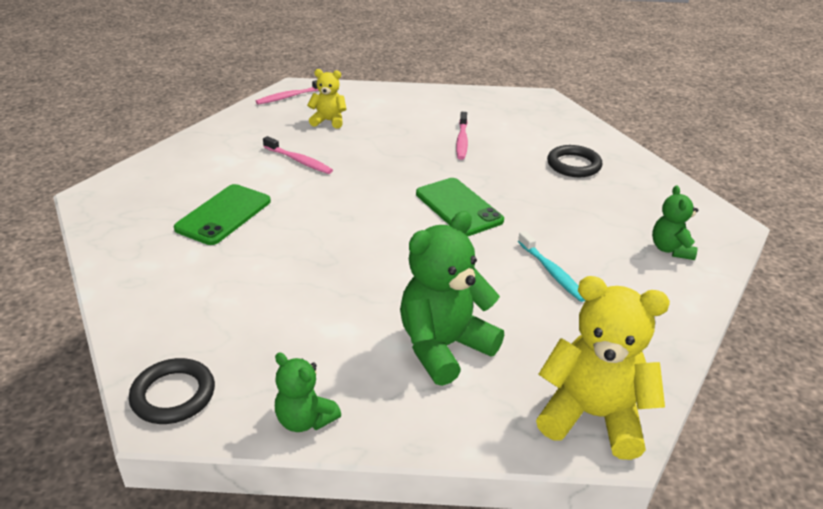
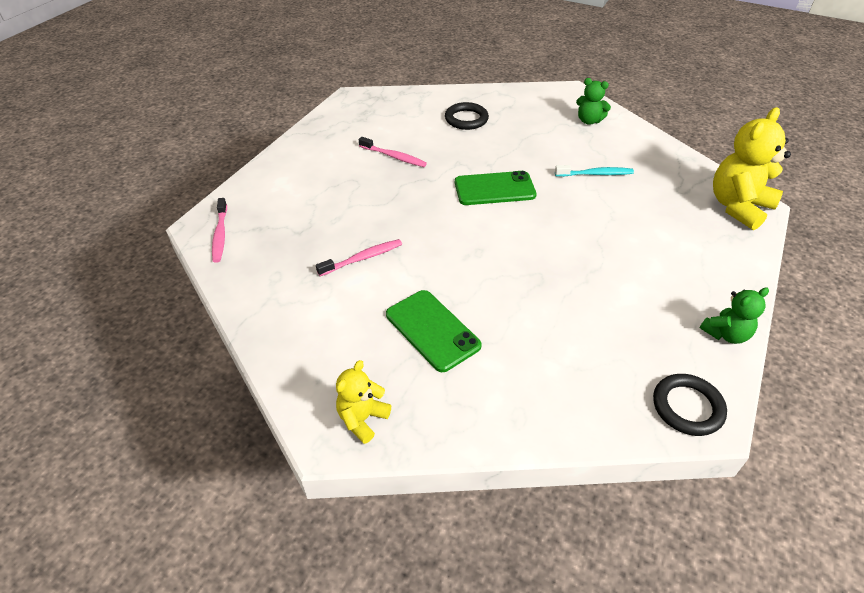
camera: 65 degrees left, 10 degrees up
(328, 121) = (298, 221): yellow teddy bear -> yellow teddy bear (362, 419)
(444, 347) = (662, 246): green teddy bear -> none

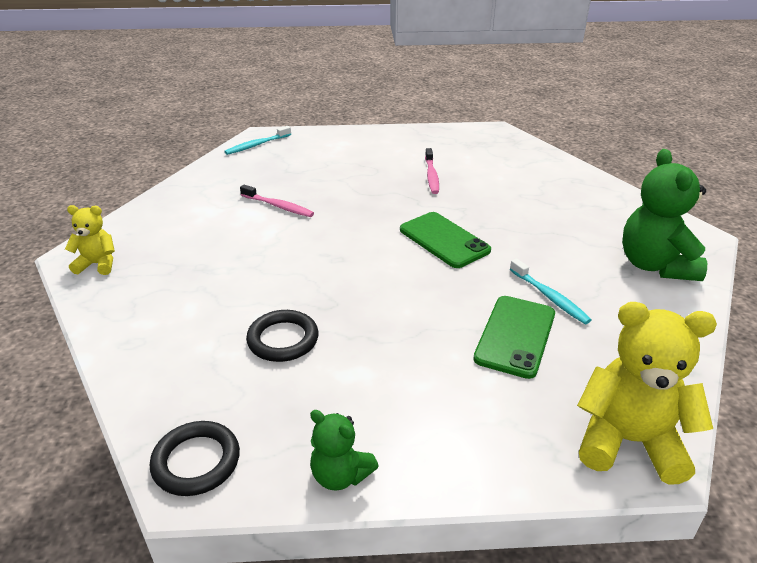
camera: 60 degrees right, 10 degrees down
(220, 234) = (257, 145): pink toothbrush -> turquoise toothbrush
(432, 330) = (214, 266): green phone -> green phone (515, 336)
(466, 119) = (542, 191): black ring -> black ring (283, 339)
(589, 121) = (655, 265): green teddy bear -> green teddy bear, size x1.81

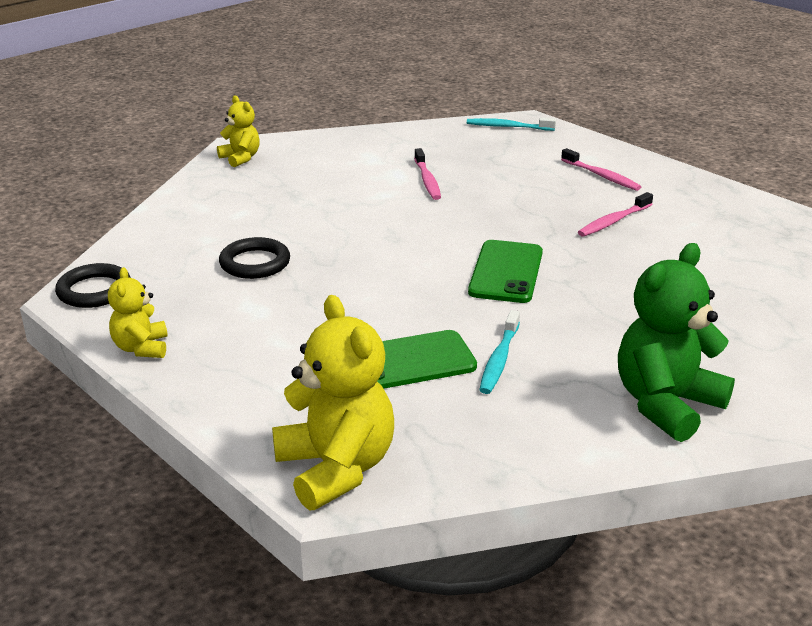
camera: 50 degrees right, 5 degrees down
(340, 475) = (141, 348): green teddy bear -> yellow teddy bear
(371, 151) = (601, 176): none -> pink toothbrush

